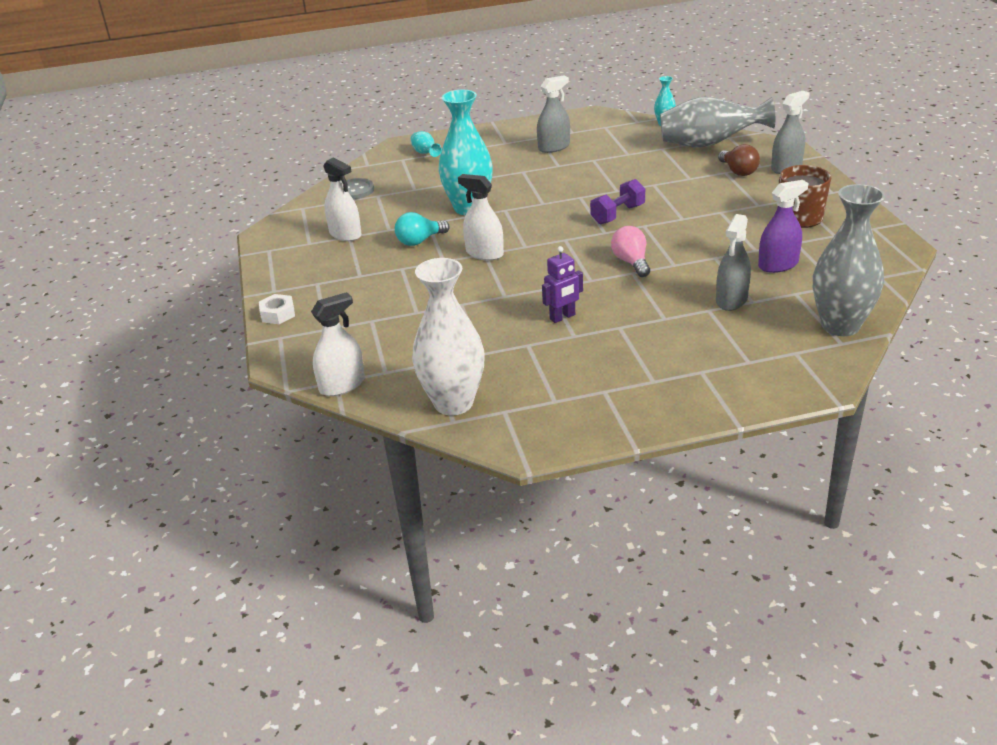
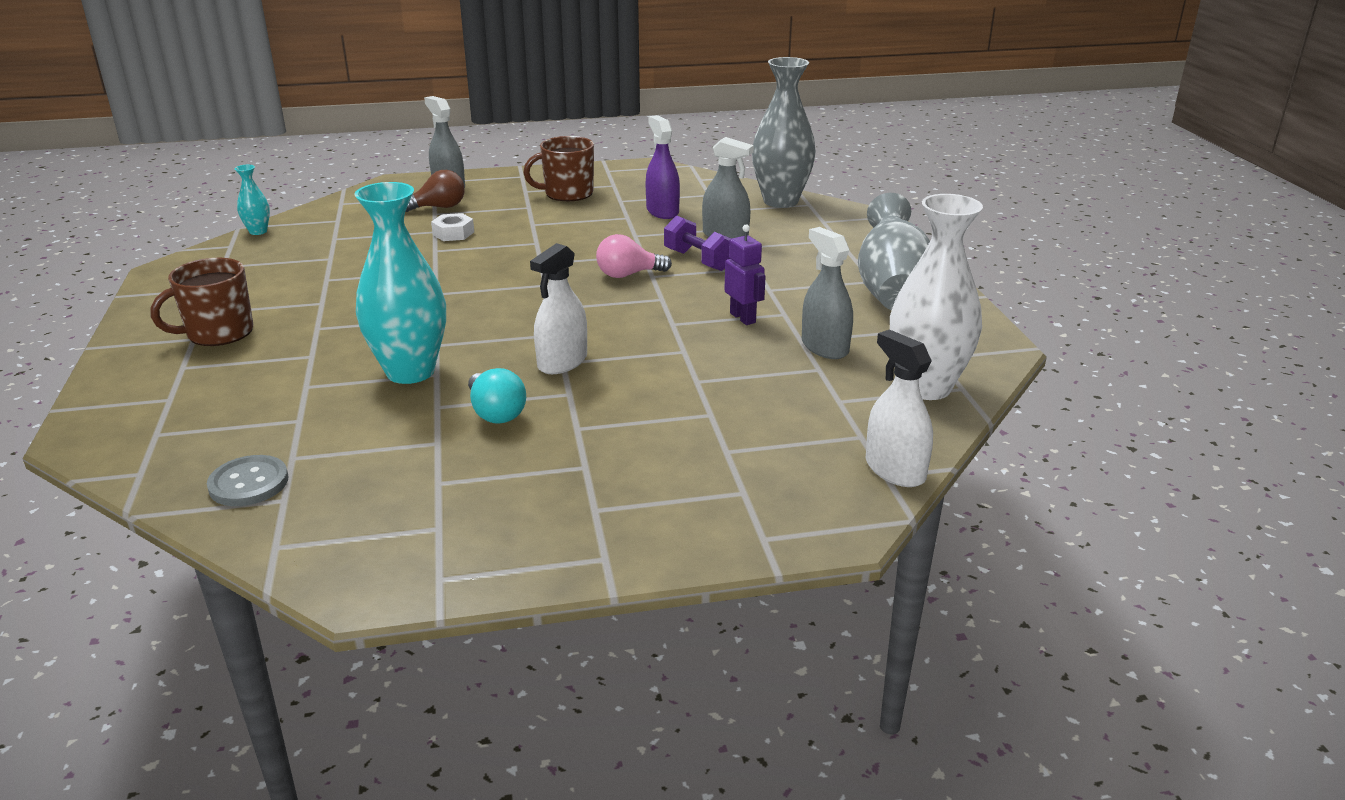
camera: 90 degrees left, 5 degrees down
(278, 314) = (689, 546): white nut -> white nut (453, 233)
(345, 234) = (427, 487): white spray bottle -> none
(425, 153) = (156, 410): turquoise vase -> none
(512, 147) = (218, 333): none -> brown mug
(554, 147) = (254, 303): grey spray bottle -> grey spray bottle (824, 347)
(617, 214) = (503, 274): purple dumbbell -> purple dumbbell (698, 260)
(709, 144) = (350, 214): grey vase -> grey vase (891, 289)

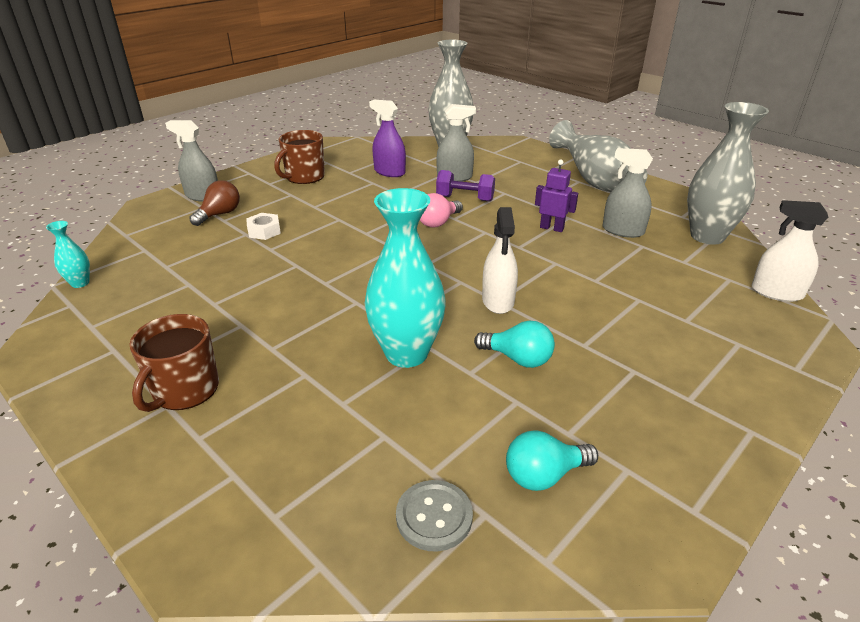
camera: 35 degrees left, 5 degrees up
(367, 498) = (544, 475): none -> turquoise light bulb
(926, 387) = (707, 236): white vase -> grey vase

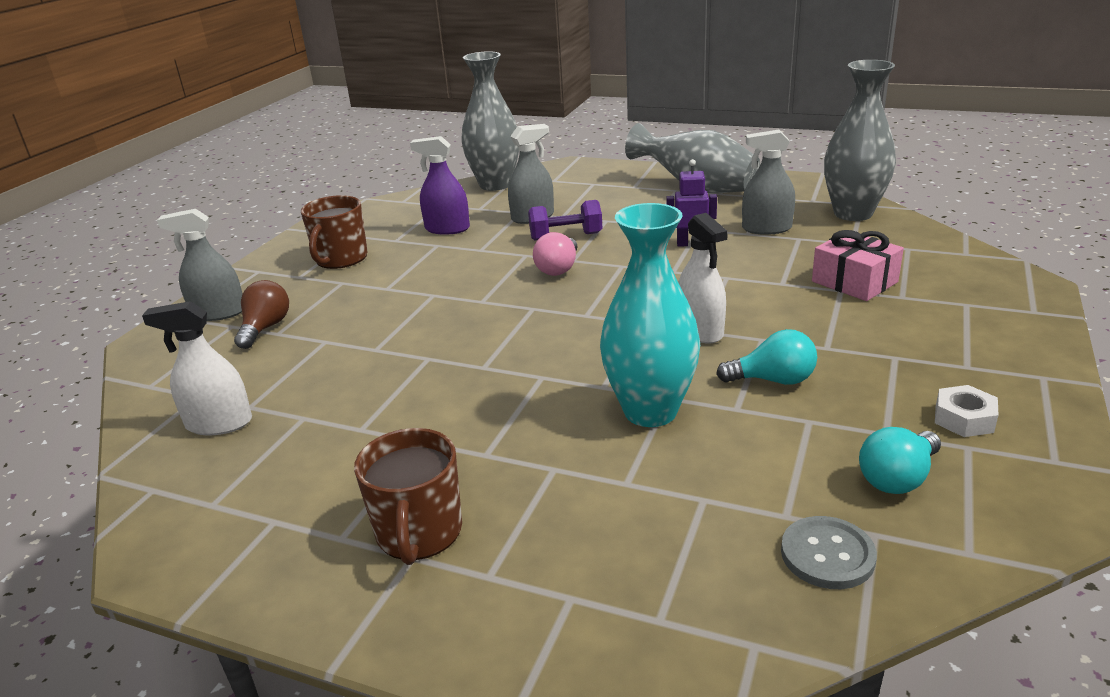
camera: 20 degrees left, 5 degrees down
(80, 283) = (140, 460): turquoise vase -> none
(264, 231) = (347, 332): white nut -> white nut (964, 419)
(656, 296) = (854, 282): none -> pink gift
(776, 292) = (960, 249): white spray bottle -> white spray bottle (219, 423)

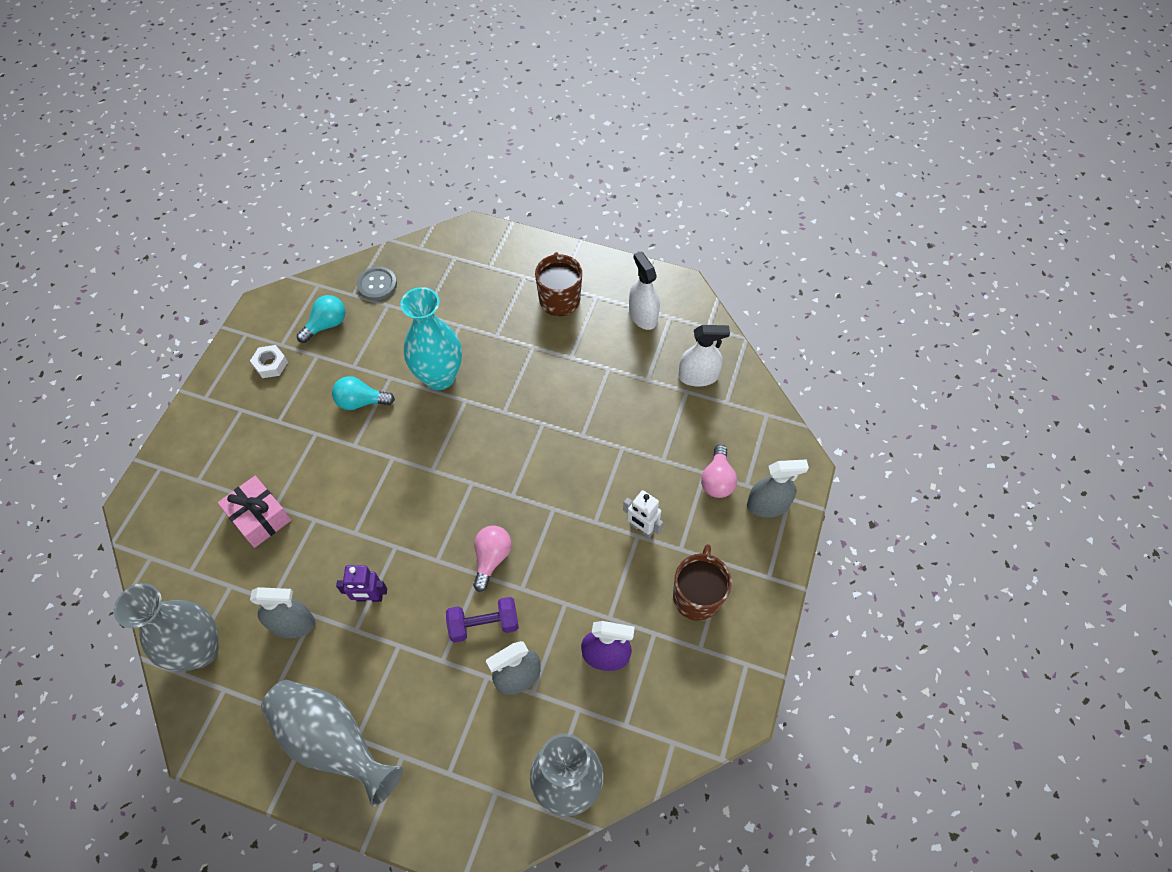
camera: 175 degrees right, 30 degrees up
(265, 328) = (717, 480): brown light bulb -> pink light bulb
(379, 292) = (641, 528): none -> white robot
(700, 330) = (392, 457): white spray bottle -> white spray bottle (643, 316)

